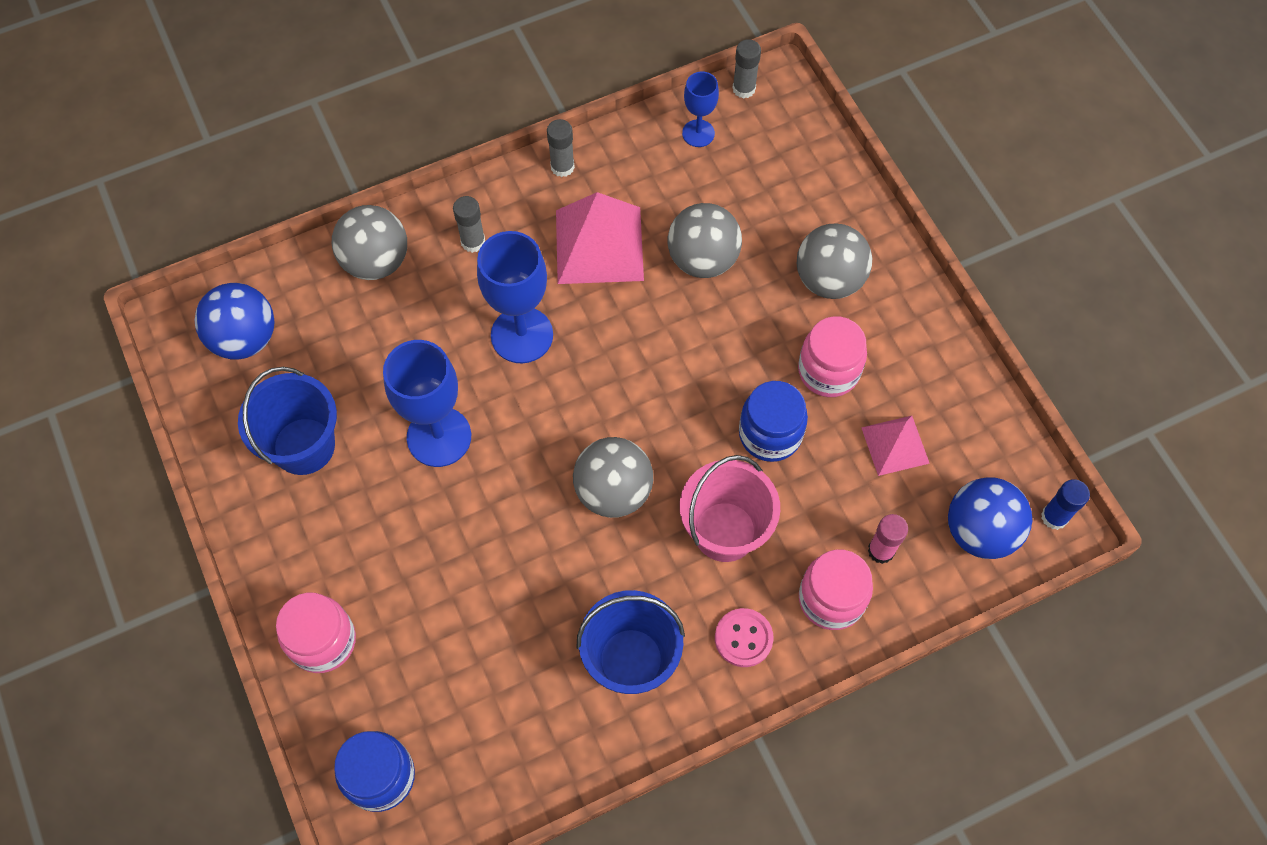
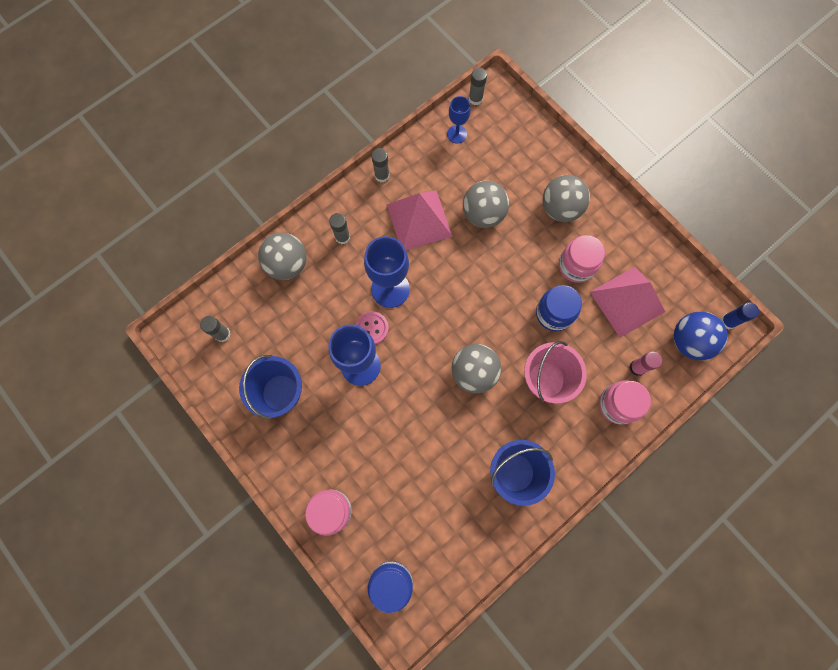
camera: 15 degrees left, 10 degrees up
(244, 338) = (222, 334): blue ball -> grey glue stick
(743, 638) = (575, 441): pink button -> pink button (372, 328)
(895, 445) = (627, 301): pink pyramid -> pink pyramid, size x1.69

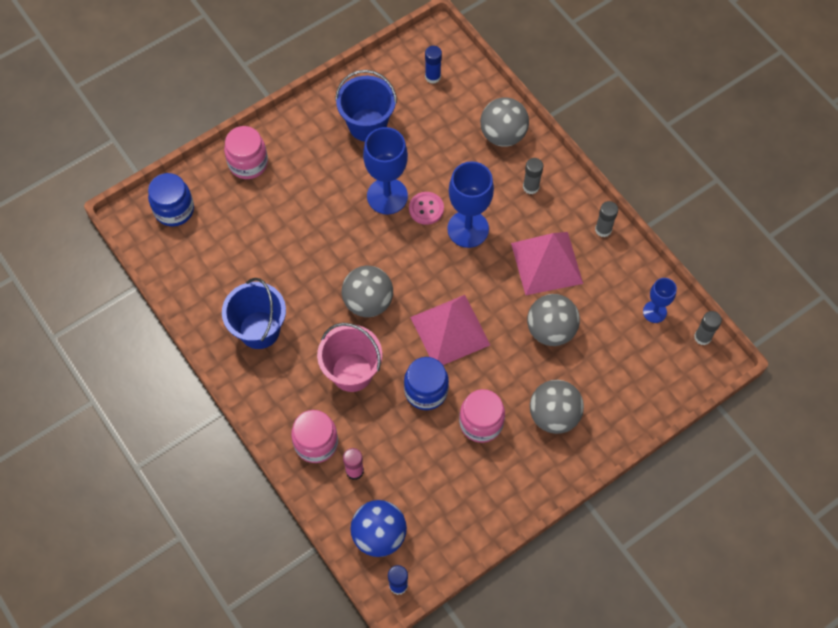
camera: 95 degrees right, 10 degrees down
(222, 334) = (433, 77): grey glue stick -> blue glue stick
(627, 301) = (433, 472): pink pyramid -> pink pyramid (450, 330)

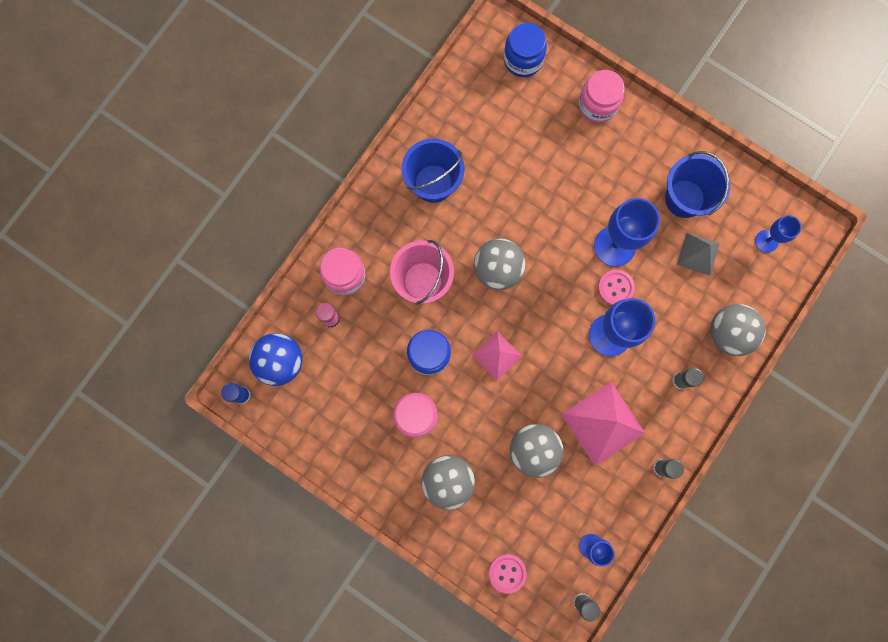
camera: 70 degrees right, 15 degrees up
(422, 133) = (698, 254): none -> grey pyramid
(433, 77) = (766, 241): blue glue stick -> blue goblet
(450, 330) = (497, 355): pink pyramid -> pink pyramid, size x0.59
(656, 392) = (507, 573): none -> pink button

